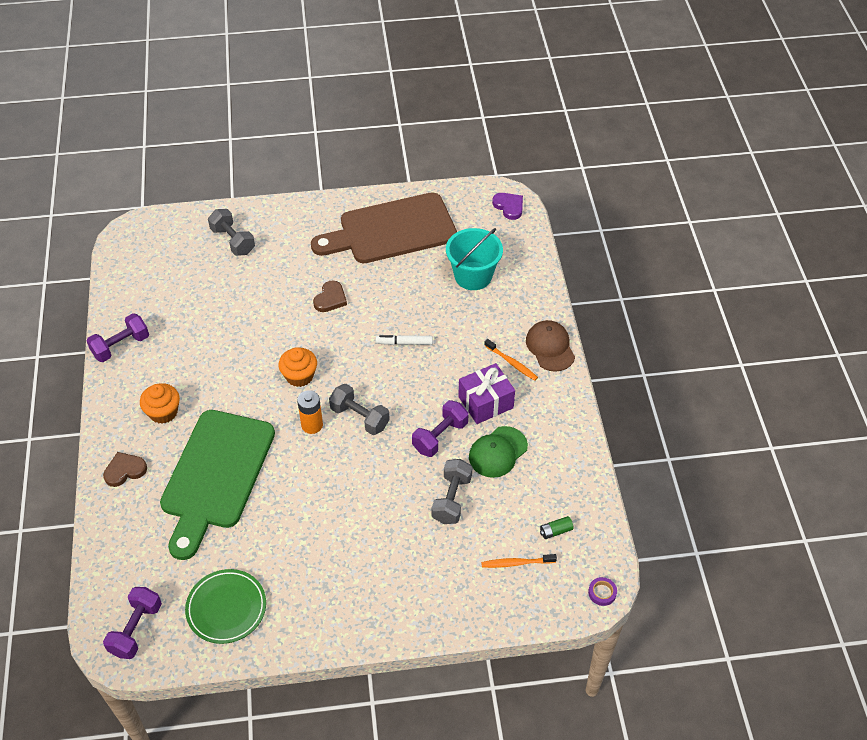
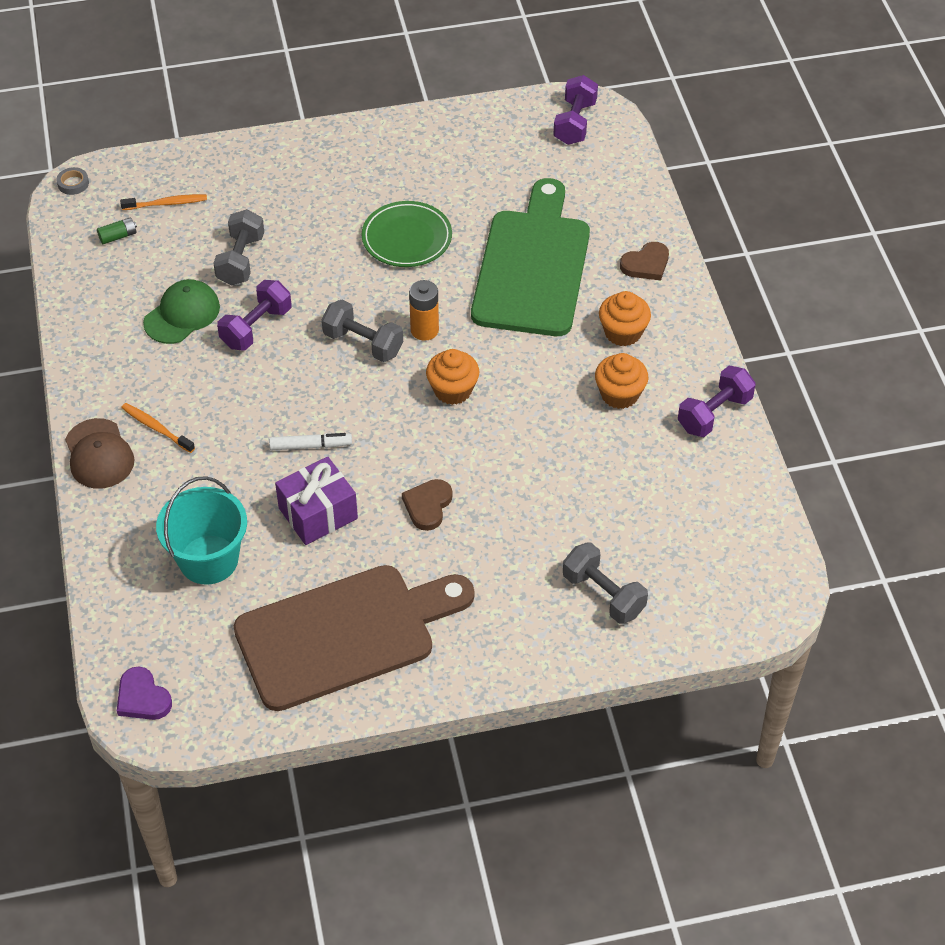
camera: 175 degrees right, 0 degrees up
(182, 364) = (619, 394): none -> orange cupcake
(226, 608) = (484, 145): green plate -> green plate (407, 238)
(485, 402) = (195, 373): purple gift -> purple gift (318, 513)
(602, 593) = (73, 183): purple tape -> grey tape

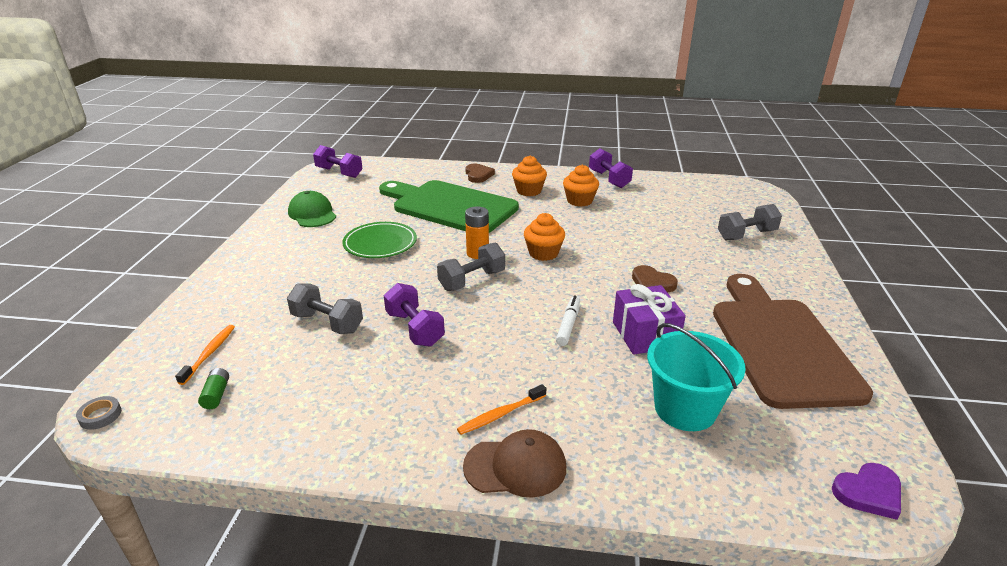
camera: 70 degrees left, 20 degrees down
(182, 314) = (363, 370): green cap -> green cap (312, 214)

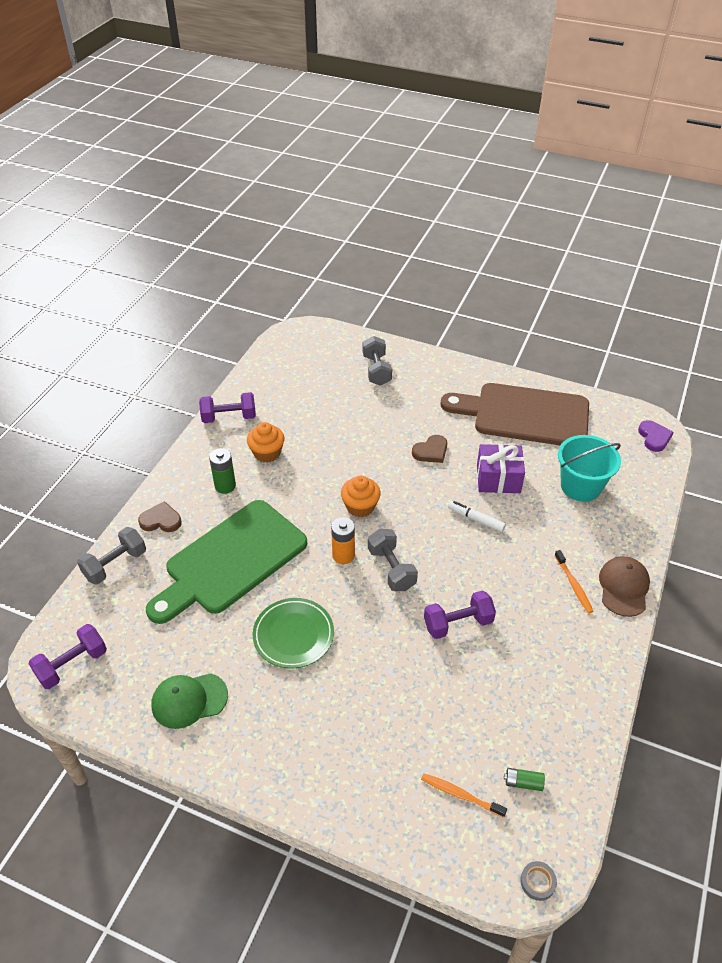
camera: 75 degrees left, 15 degrees up
(327, 323) = (432, 691): grey dumbbell -> grey dumbbell (115, 564)
(529, 191) = (225, 486): orange cupcake -> green battery

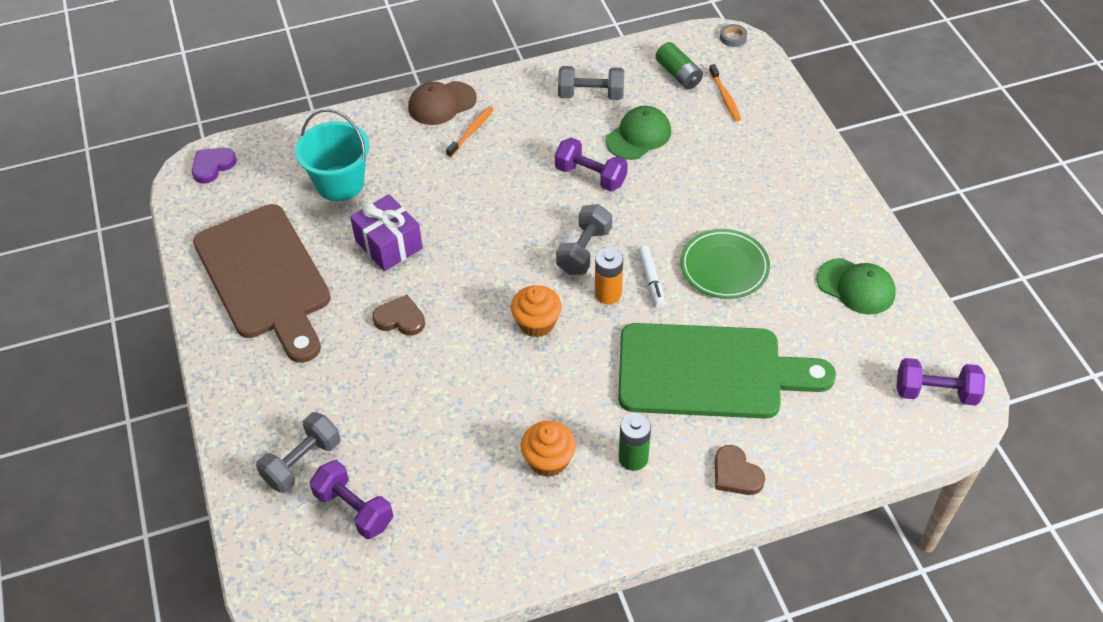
camera: 130 degrees left, 5 degrees up
(115, 564) = (823, 461): grey dumbbell -> grey dumbbell (591, 95)
(229, 417) = (533, 549): purple dumbbell -> purple dumbbell (354, 509)
(472, 688) = (638, 136): none -> green cap
(476, 519) = (461, 230): white marker -> white marker (651, 280)
(523, 782) = (678, 74): green battery -> green battery, size x1.60

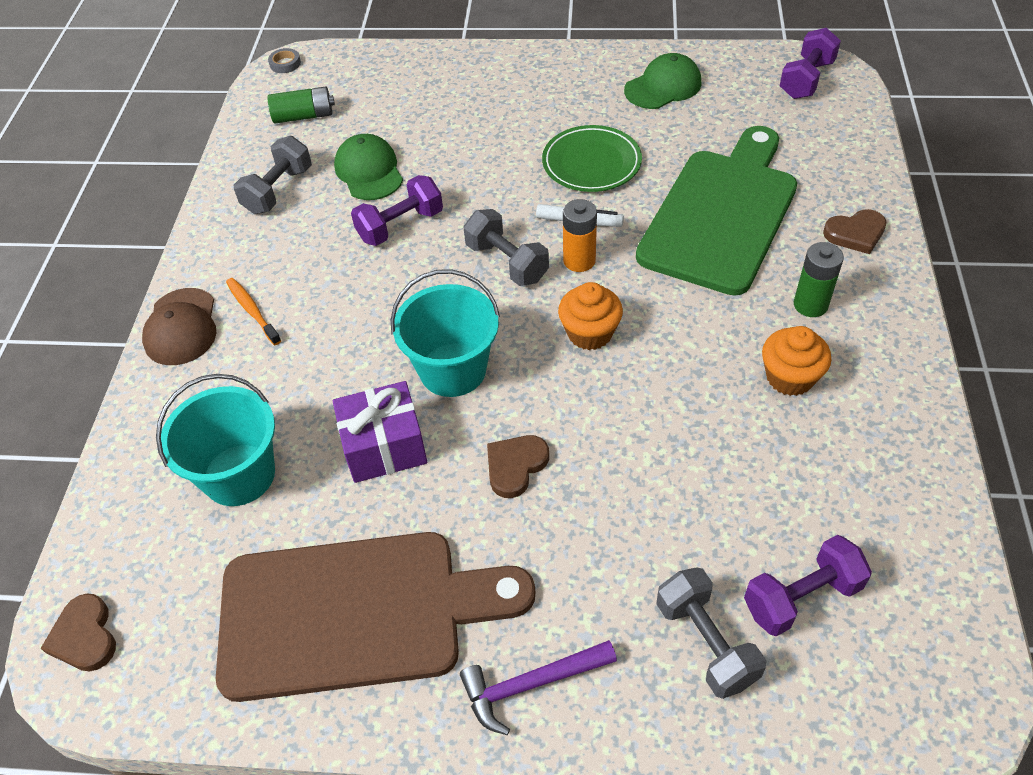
camera: 65 degrees left, 0 degrees up
(212, 166) = (84, 636): purple heart -> brown heart
(245, 379) = (531, 685): none -> purple hammer
(467, 256) = (453, 370): none -> turquoise bucket
(725, 97) = (363, 94): orange toothbrush -> none

